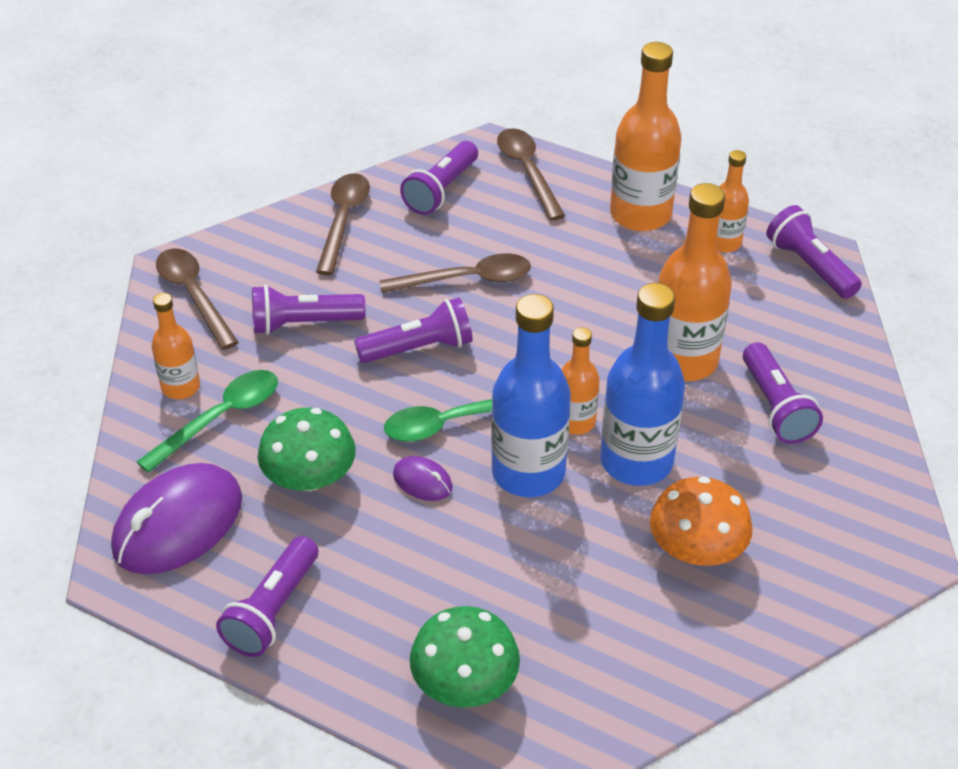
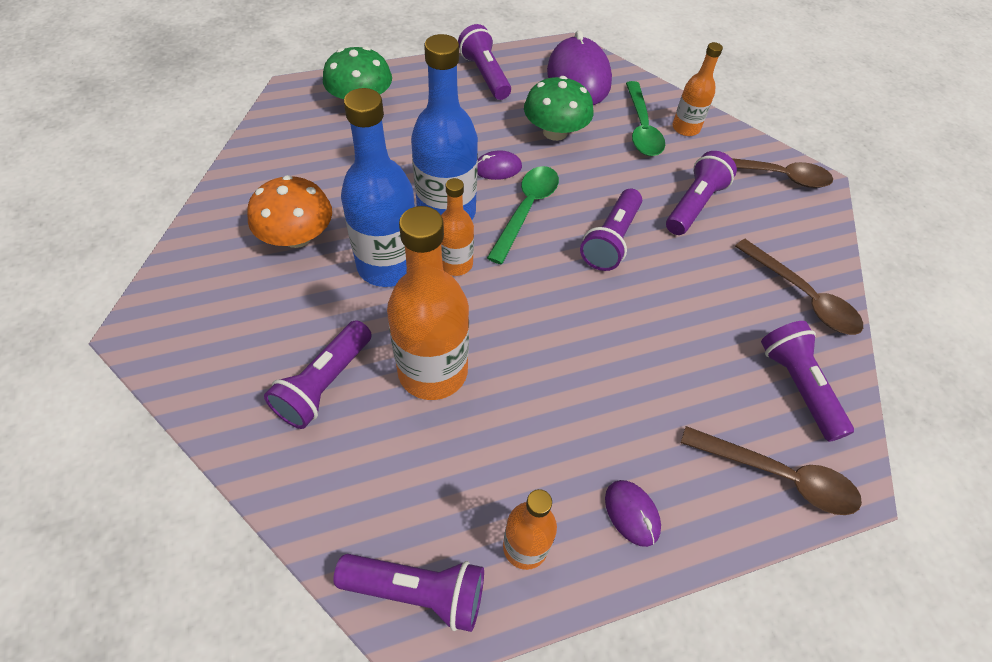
camera: 130 degrees right, 10 degrees up
(467, 280) = (659, 316): brown spoon -> none
(640, 214) = (632, 513): orange bottle -> purple mouse
(775, 407) = (324, 384): purple flashlight -> purple flashlight turned 90 degrees counterclockwise

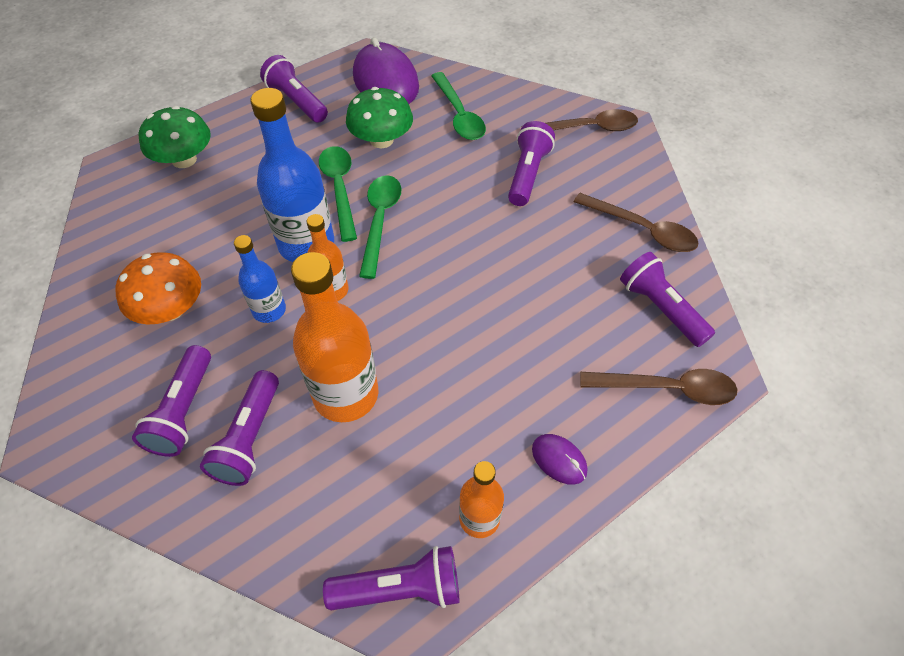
camera: 15 degrees left, 0 degrees up
(388, 265) = (269, 310): blue bottle -> blue bottle, size x0.56
(497, 168) = (340, 189): purple mouse -> green spoon
(611, 240) = (465, 227): purple flashlight -> purple flashlight (183, 411)
(685, 128) = (498, 104): orange bottle -> none

